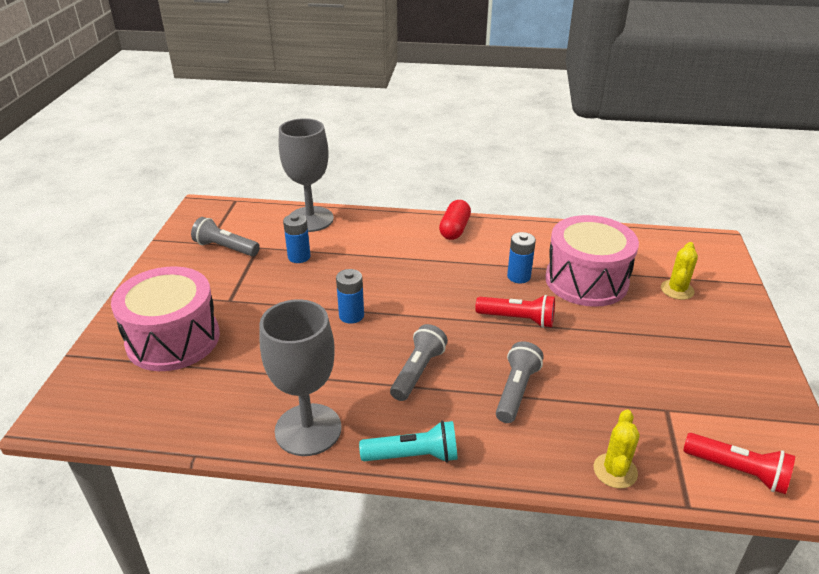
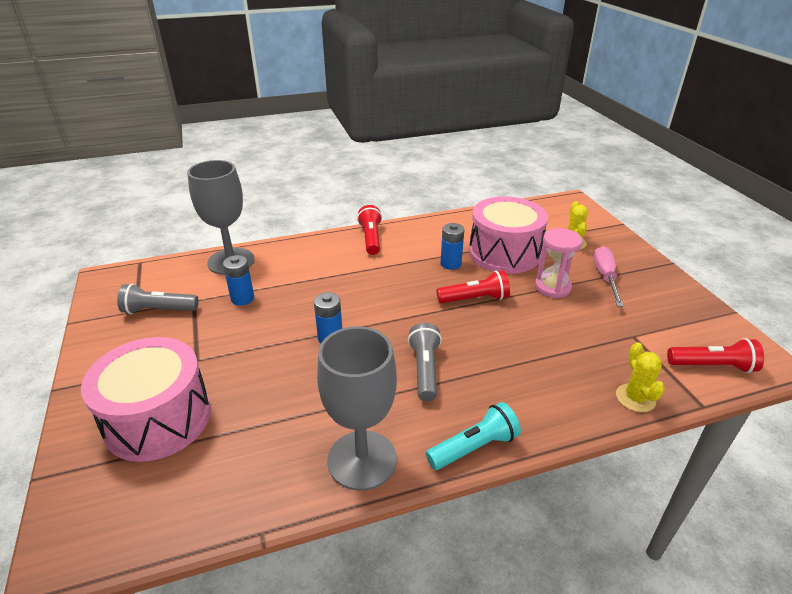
camera: 25 degrees left, 0 degrees up
(454, 229) = (371, 238): red capsule -> red flashlight
(516, 391) = (516, 359): grey flashlight -> none
(613, 331) = (552, 287): none -> pink hourglass
(686, 338) = (605, 277): none -> pink screwdriver

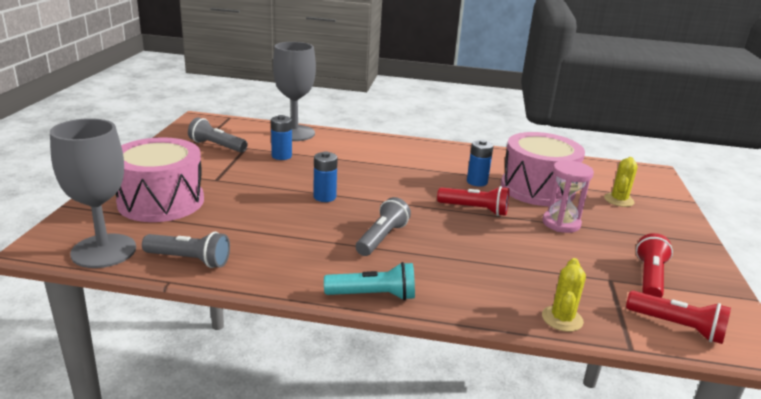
camera: 25 degrees right, 10 degrees down
(260, 490) = (189, 260): none -> grey flashlight
(362, 460) = (277, 270): grey goblet -> grey goblet (104, 251)
(371, 238) = (421, 148): red flashlight -> red flashlight (649, 278)
(605, 277) = (627, 232): pink screwdriver -> none

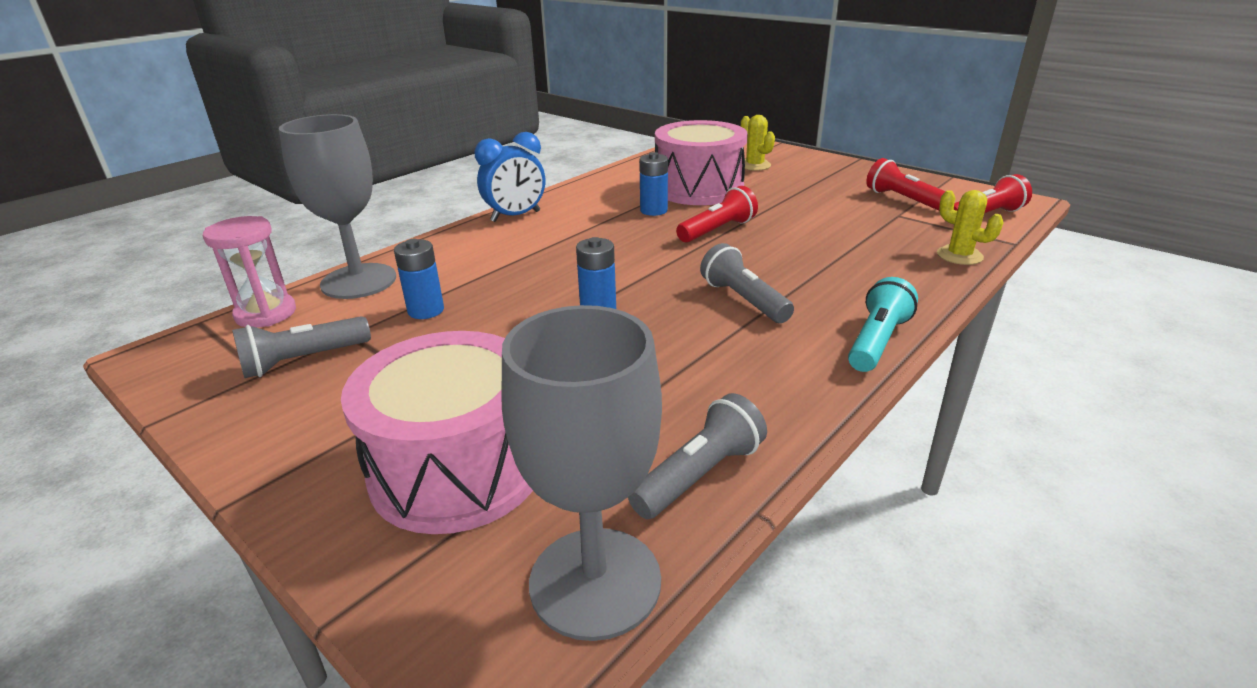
camera: 55 degrees left, 5 degrees up
(412, 145) = (515, 216): none -> blue clock
(561, 223) = (781, 201): pink hourglass -> pink hourglass (266, 314)

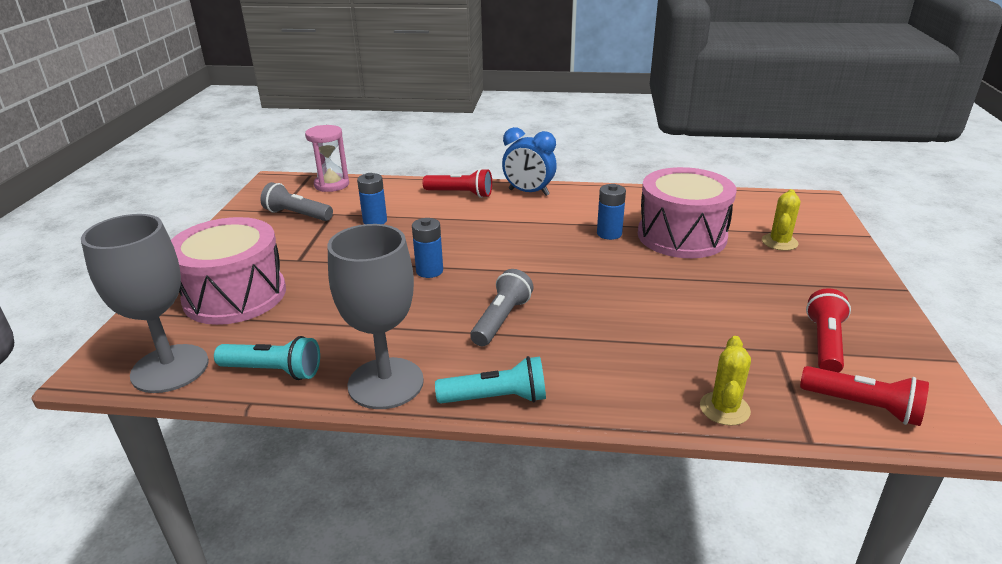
camera: 55 degrees right, 0 degrees up
(359, 281) = (388, 189): grey goblet -> grey goblet (385, 383)
(699, 475) = (273, 371): grey flashlight -> turquoise flashlight
(717, 230) = (609, 271): red flashlight -> red flashlight (460, 194)

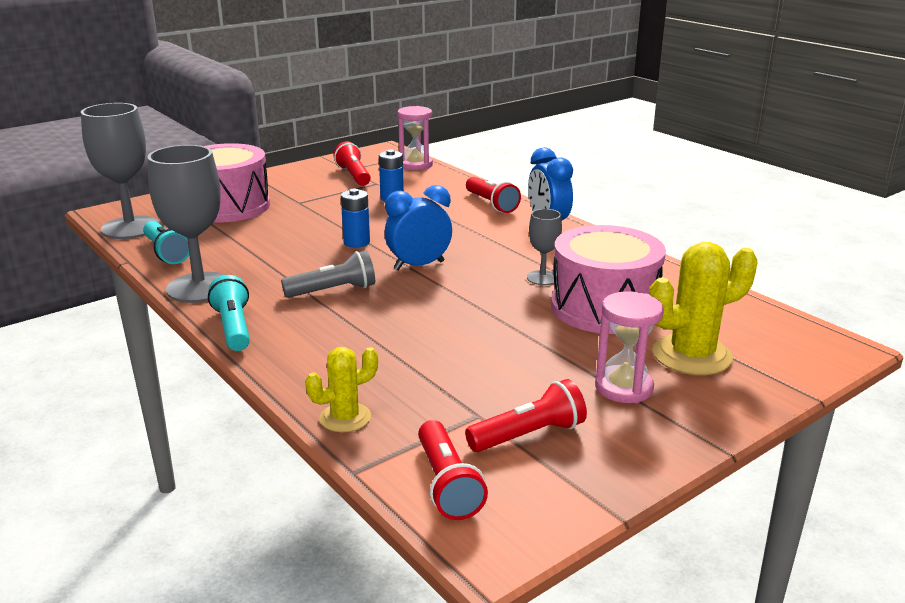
camera: 45 degrees right, 5 degrees down
(297, 215) = (353, 175): grey flashlight -> red flashlight
(496, 398) = (233, 327): turquoise flashlight -> turquoise flashlight turned 150 degrees counterclockwise
(516, 266) = (419, 265): none -> blue clock
(609, 234) = (542, 278): blue battery -> grey goblet
(779, 242) = (692, 355): yellow cactus -> yellow cactus, size x1.71
(796, 282) = (624, 387): none -> pink hourglass

